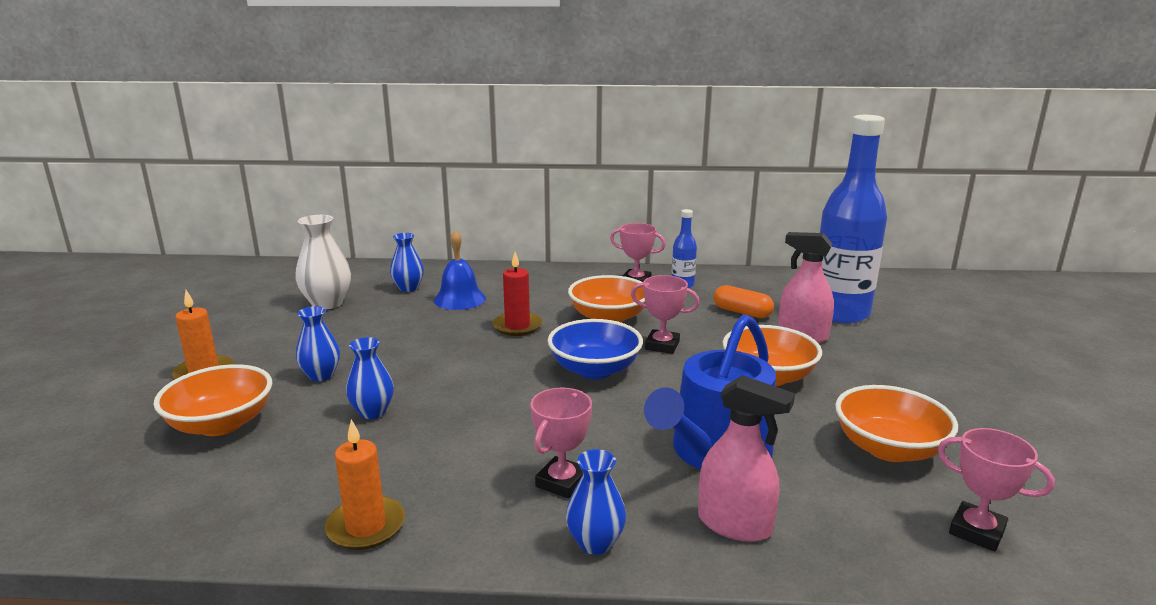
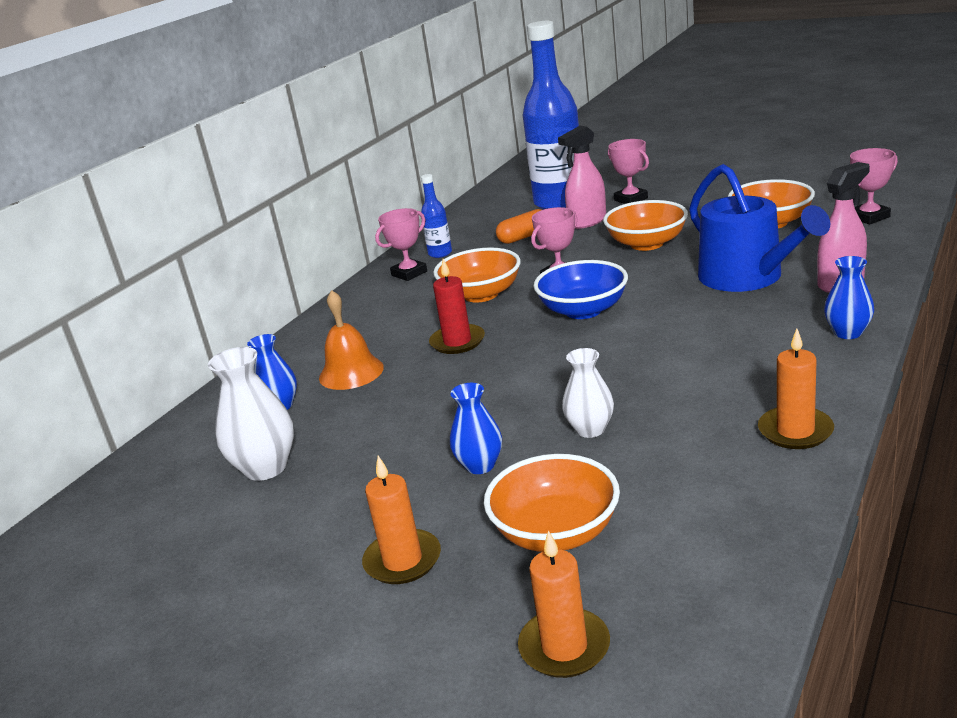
camera: 60 degrees left, 5 degrees up
(79, 453) = (564, 647): none -> orange candle
(372, 412) = (590, 429): blue vase -> white vase
(459, 299) = (351, 372): blue bell -> orange bell
(562, 482) = (763, 339): pink trophy -> pink trophy (631, 199)

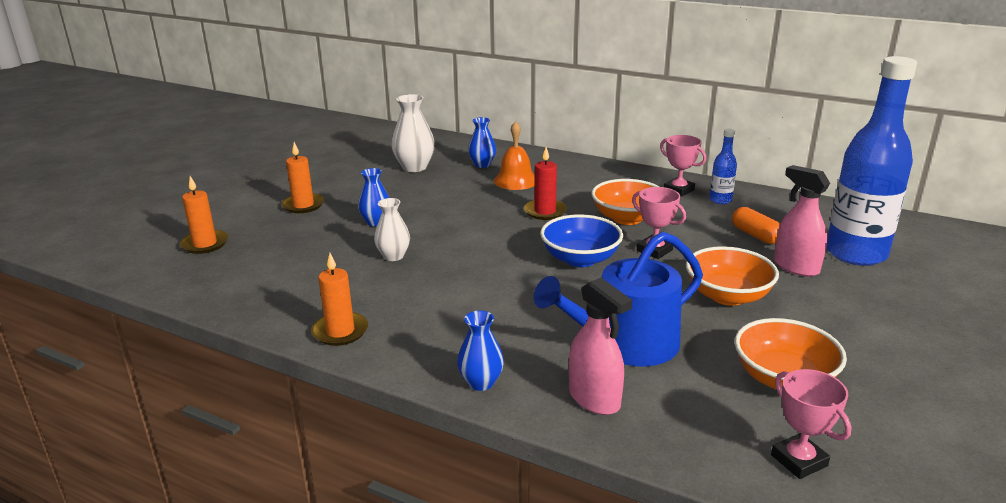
camera: 85 degrees right, 0 degrees up
(556, 532) = (294, 243): orange bowl -> none
(631, 199) = (868, 294): pink trophy -> none

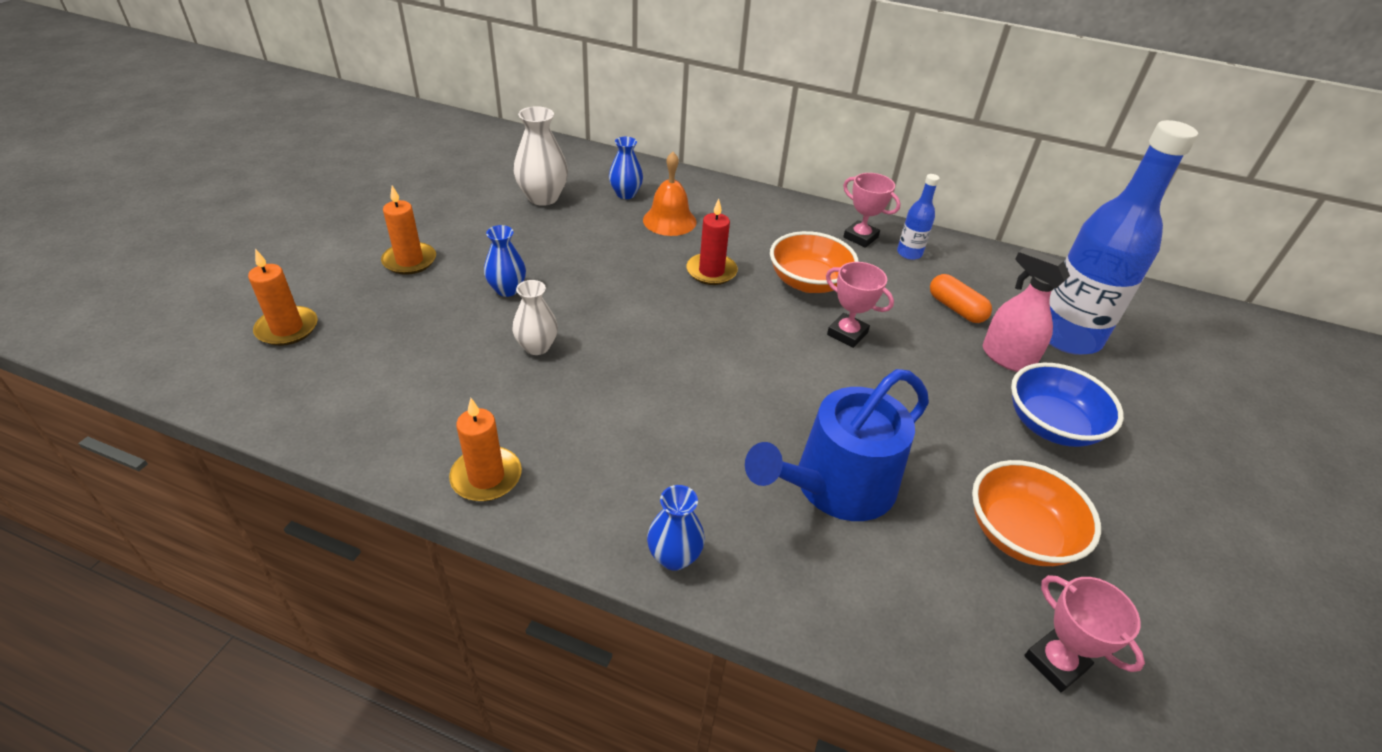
camera: 10 degrees left, 15 degrees up
(580, 259) = (764, 348): blue bowl -> blue bowl (1051, 425)
(594, 399) = (813, 577): pink spray bottle -> none
(727, 296) = (939, 405): orange bowl -> none

